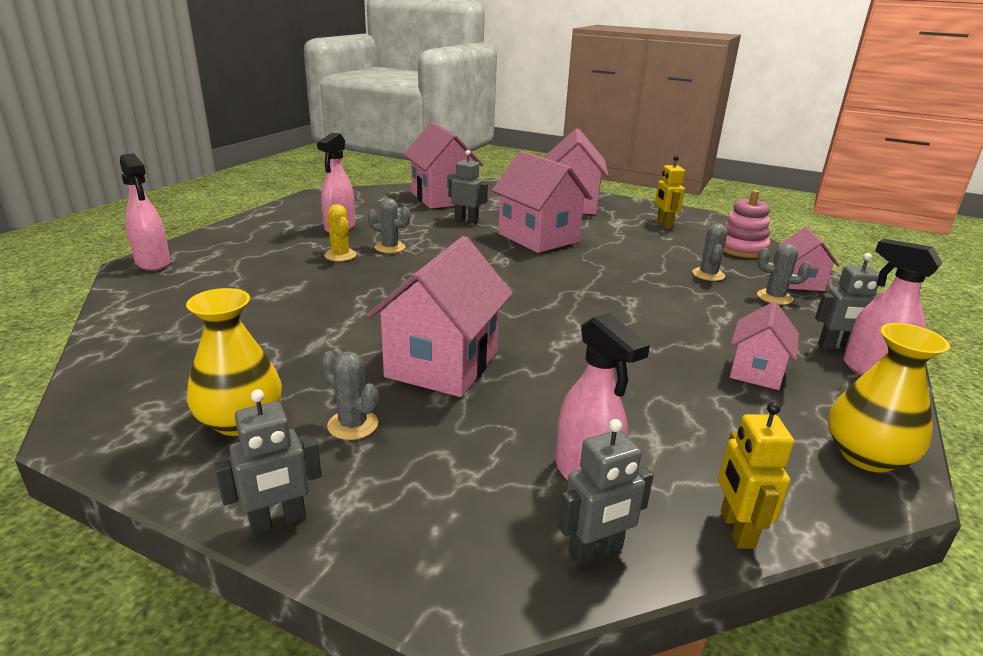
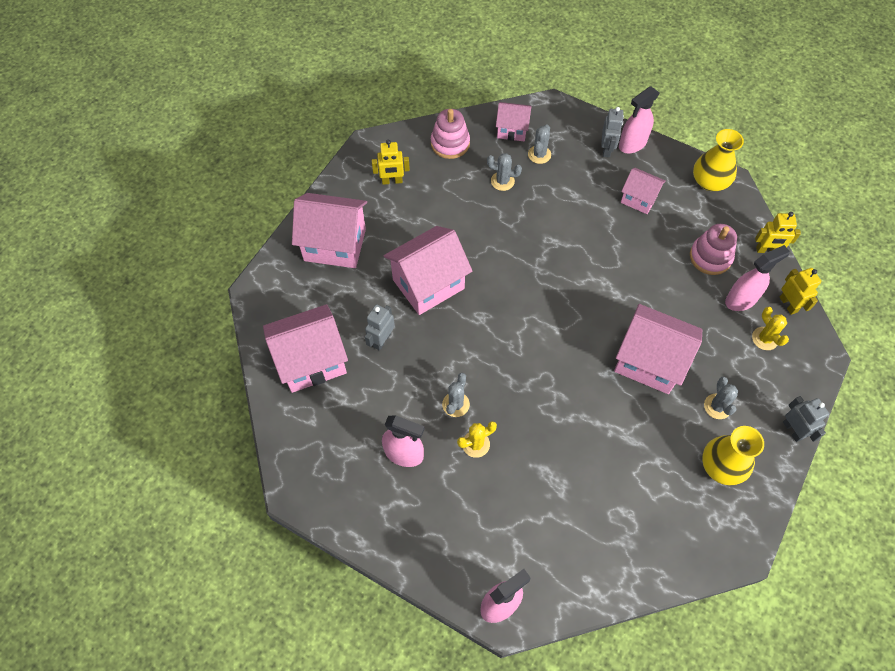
camera: 85 degrees left, 35 degrees up
(353, 425) = (717, 406): grey cactus -> grey cactus turned 45 degrees counterclockwise
(498, 501) = (765, 338): none -> yellow cactus
(595, 551) = (788, 304): grey robot -> yellow robot
(674, 442) = (710, 257): none -> pink stacking toy

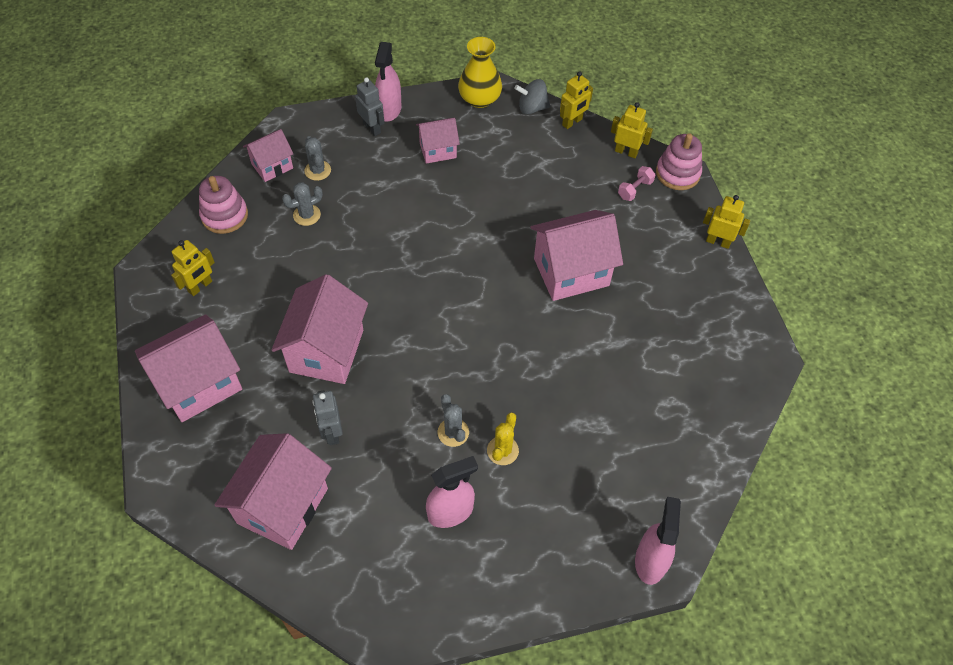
camera: 45 degrees left, 5 degrees down
(710, 257) = (537, 157): pink stacking toy -> pink stacking toy (677, 173)
(717, 406) = (652, 266): grey cactus -> none
(722, 466) = (698, 308): yellow vase -> none
(741, 300) = (590, 173): pink spray bottle -> none
(745, 216) = (532, 108): none -> grey spinning top
(765, 338) = (635, 189): yellow cactus -> pink dumbbell
(793, 430) = (718, 242): grey robot -> yellow robot

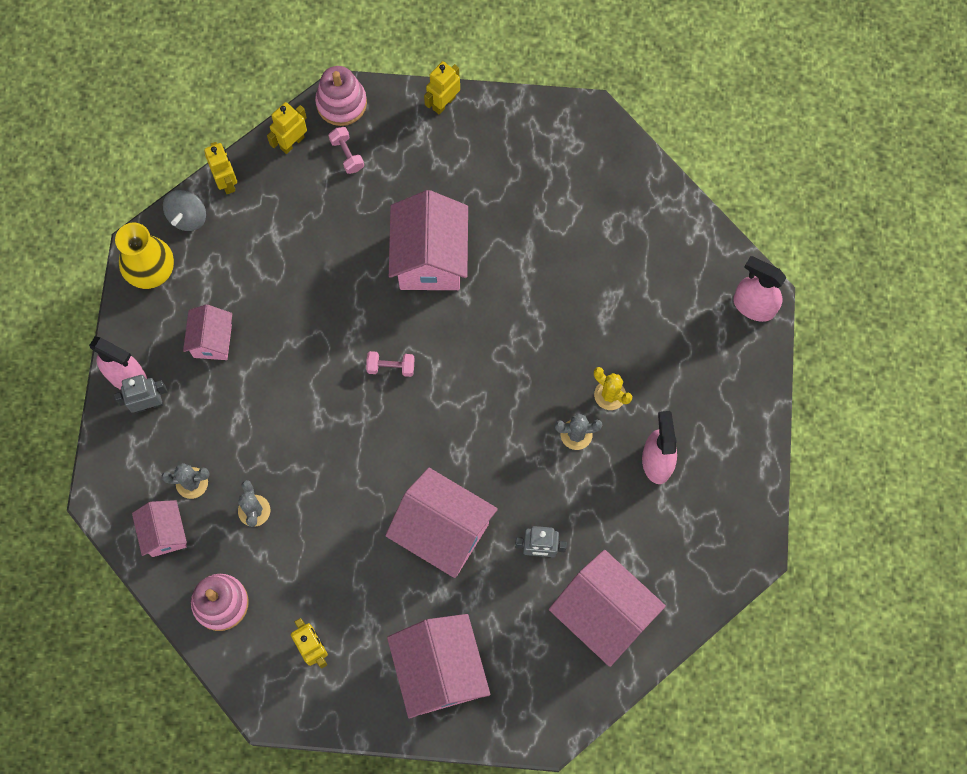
camera: 70 degrees left, 15 degrees up
(462, 271) = (391, 367): none -> pink dumbbell

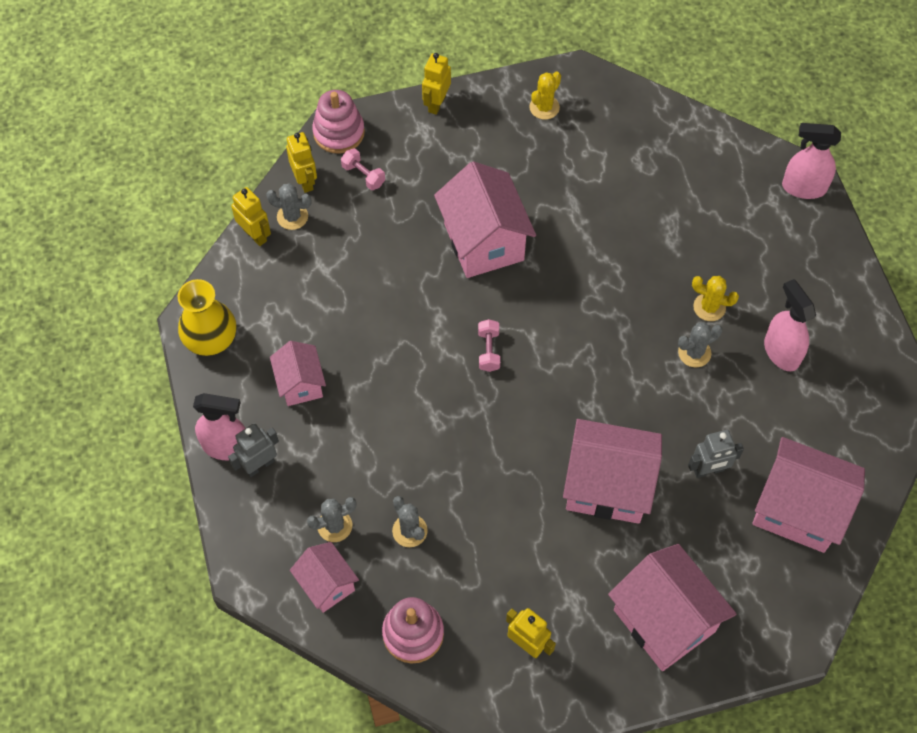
camera: 20 degrees left, 10 degrees down
(188, 217) = (229, 278): grey spinning top -> none
(267, 174) = (292, 216): none -> grey cactus
(292, 142) = (305, 181): yellow robot -> yellow robot turned 135 degrees clockwise
(391, 367) = (488, 351): pink dumbbell -> pink dumbbell turned 75 degrees counterclockwise
(543, 140) = (544, 107): none -> yellow cactus

